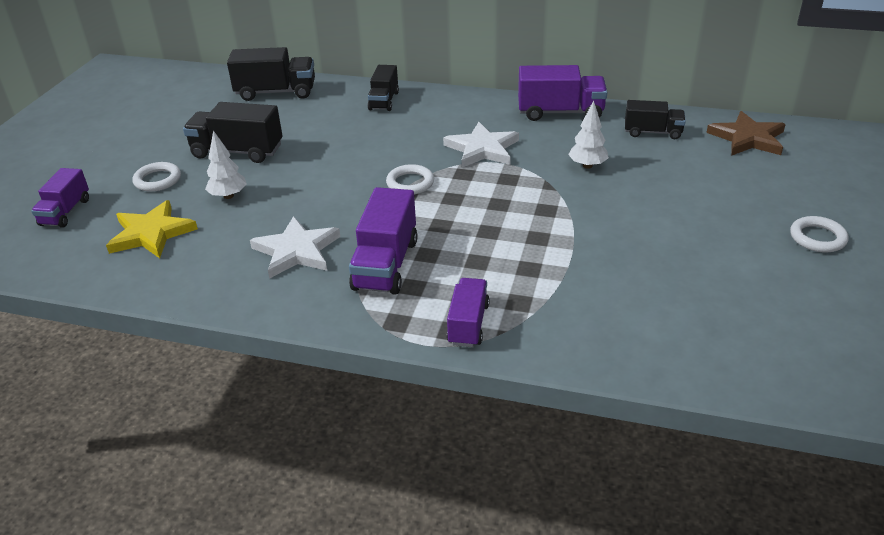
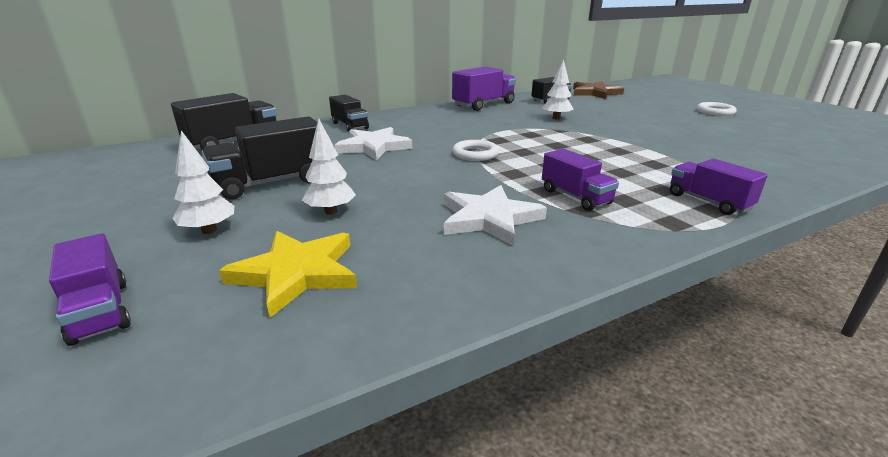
camera: 45 degrees left, 10 degrees down
(157, 180) = (209, 230): white ring -> white tree
(386, 264) = (575, 197): purple truck -> purple truck, size x0.64
(482, 149) = (479, 127): white star -> white star (373, 147)

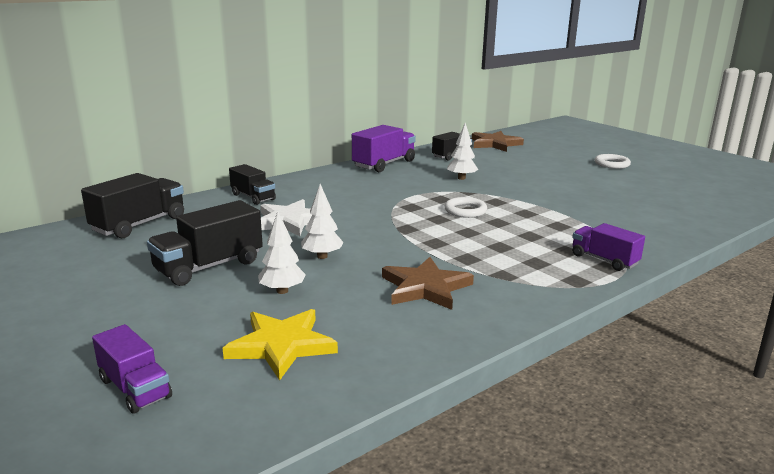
camera: 10 degrees left, 5 degrees down
(209, 230) = (180, 316): white tree -> white tree (322, 256)
(475, 154) = (393, 224): white ring -> white ring (465, 211)
(489, 218) = (425, 287): white star -> brown star
(575, 197) = (494, 262): purple truck -> none

